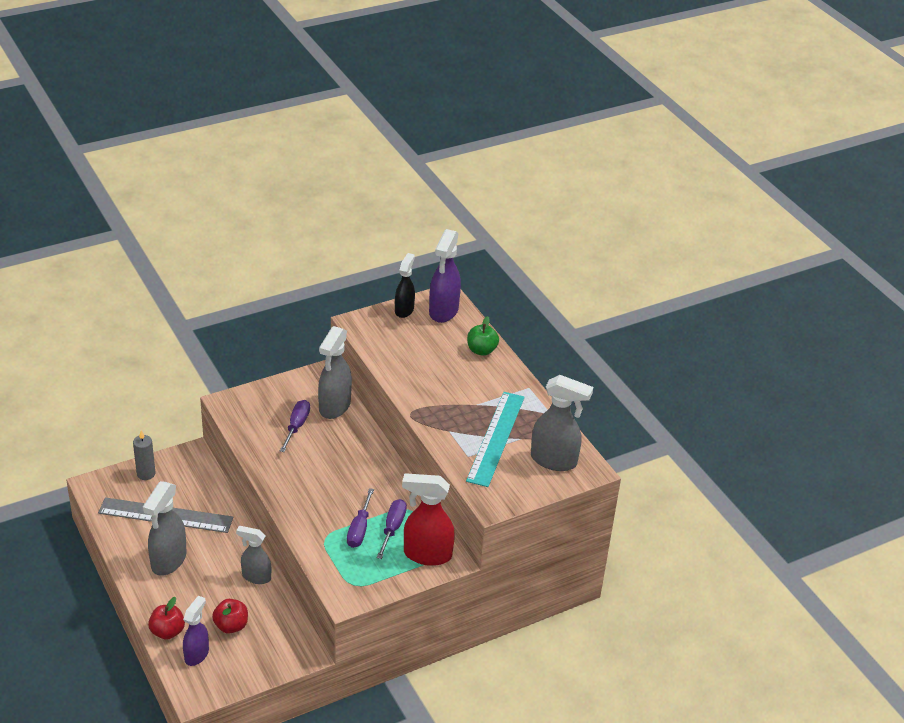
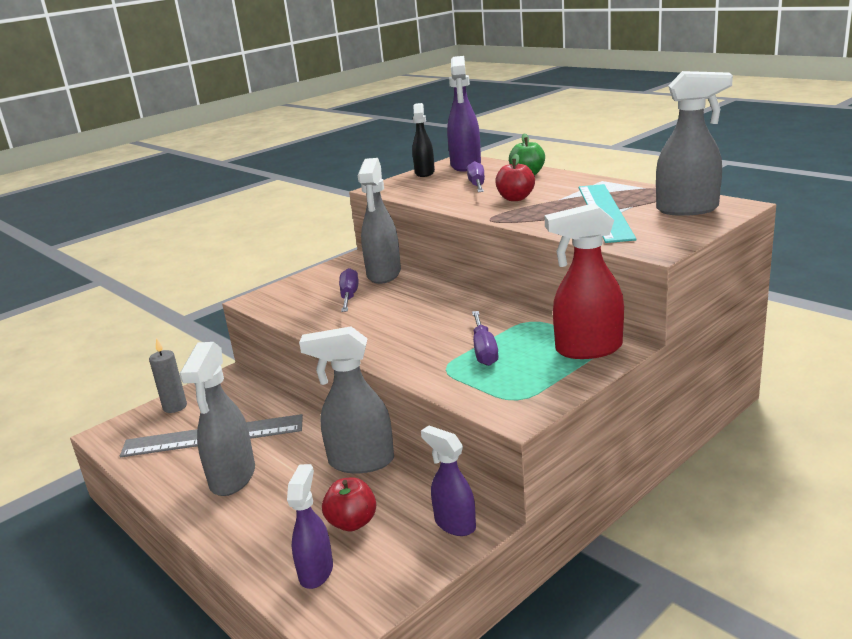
camera: 10 degrees left, 15 degrees down
(167, 631) = (260, 556): red apple -> red apple (515, 198)
(256, 577) = (360, 462): grey spray bottle -> grey spray bottle, size x1.55
(292, 649) = (454, 524): none -> purple spray bottle
(392, 528) = (525, 340): purple screwdriver -> purple screwdriver (477, 185)

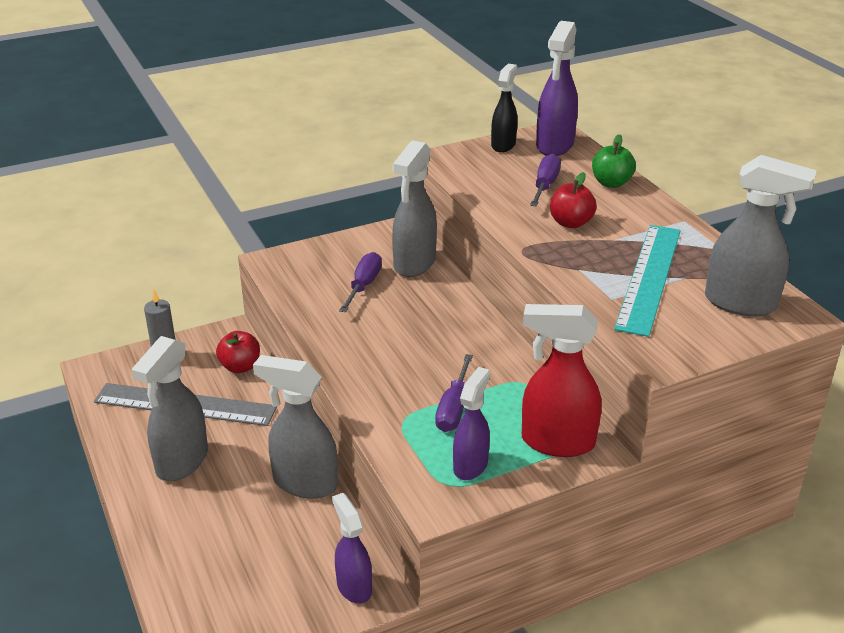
camera: 15 degrees right, 10 degrees up
(316, 571) = (208, 594): purple spray bottle -> purple spray bottle (470, 465)
(352, 522) = (264, 552): red apple -> red apple (240, 367)

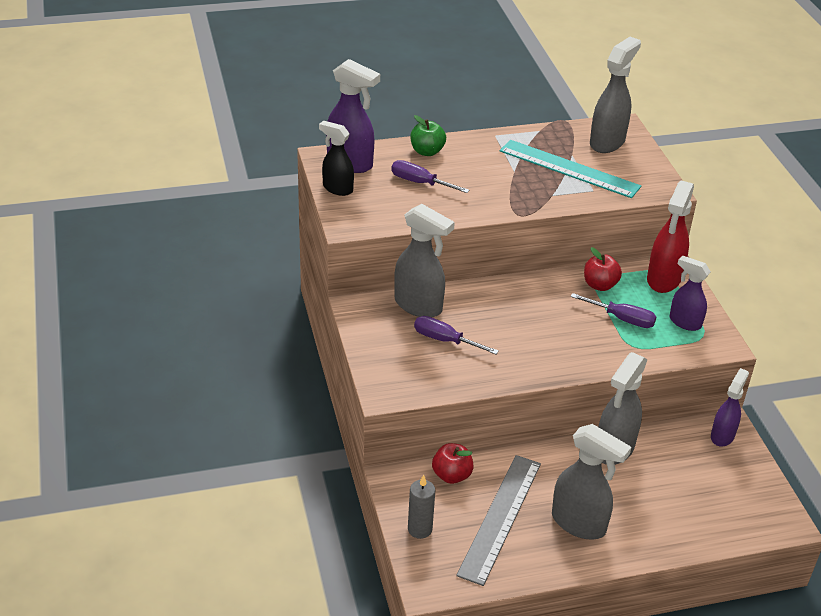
camera: 80 degrees left, 5 degrees up
(354, 586) = (722, 436): purple spray bottle -> purple spray bottle turned 135 degrees clockwise
(571, 223) = (484, 184): red apple -> red apple (600, 285)

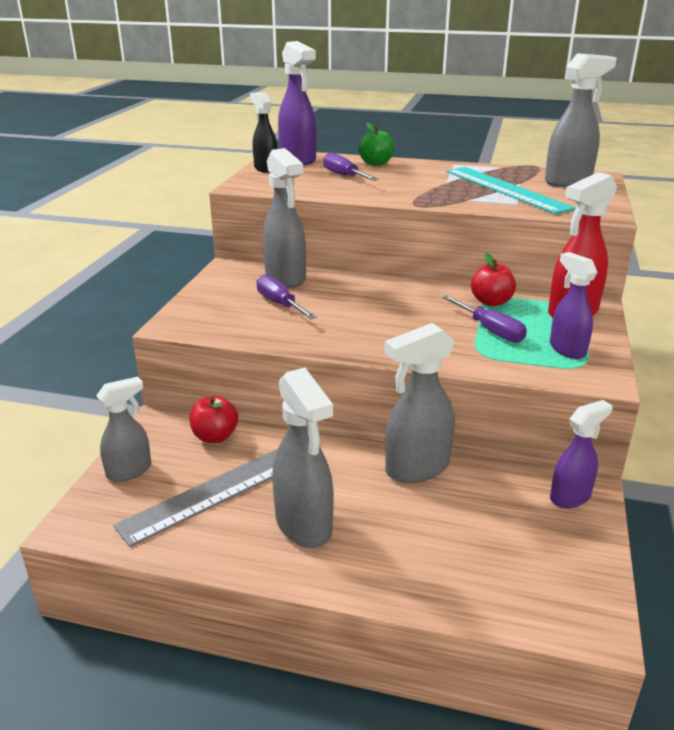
camera: 30 degrees right, 10 degrees down
(420, 529) = (130, 471): grey candle -> grey spray bottle

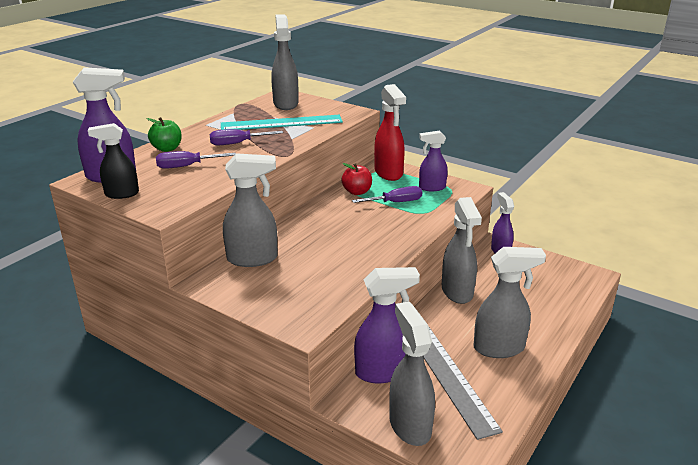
camera: 70 degrees left, 0 degrees up
(130, 471) = (409, 425): grey spray bottle -> grey spray bottle, size x1.55
(215, 436) = (382, 372): red apple -> purple spray bottle
(280, 304) = (301, 270): purple screwdriver -> purple screwdriver (237, 143)

